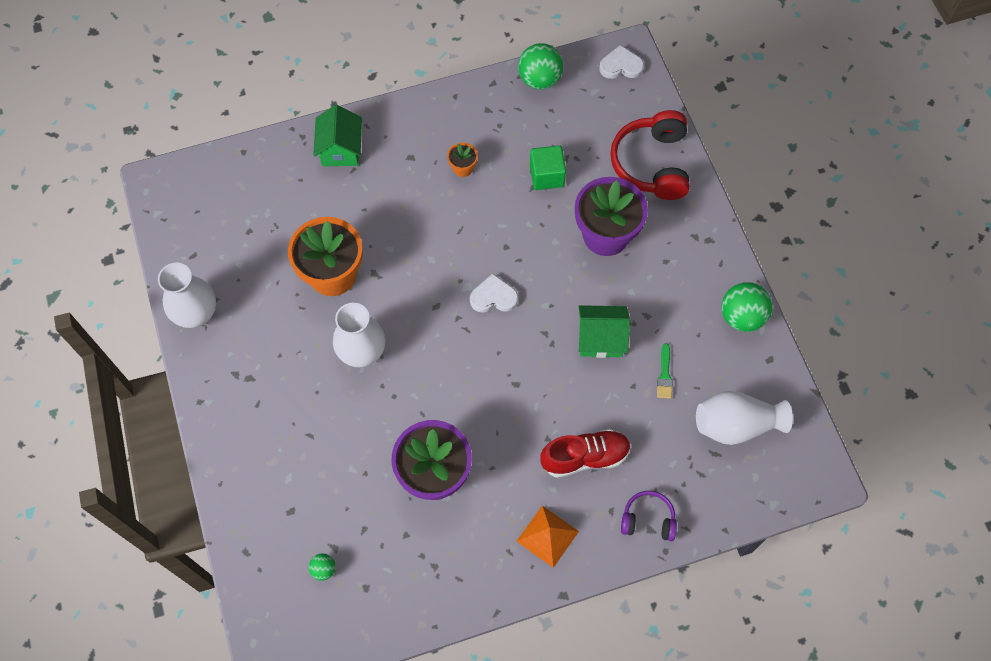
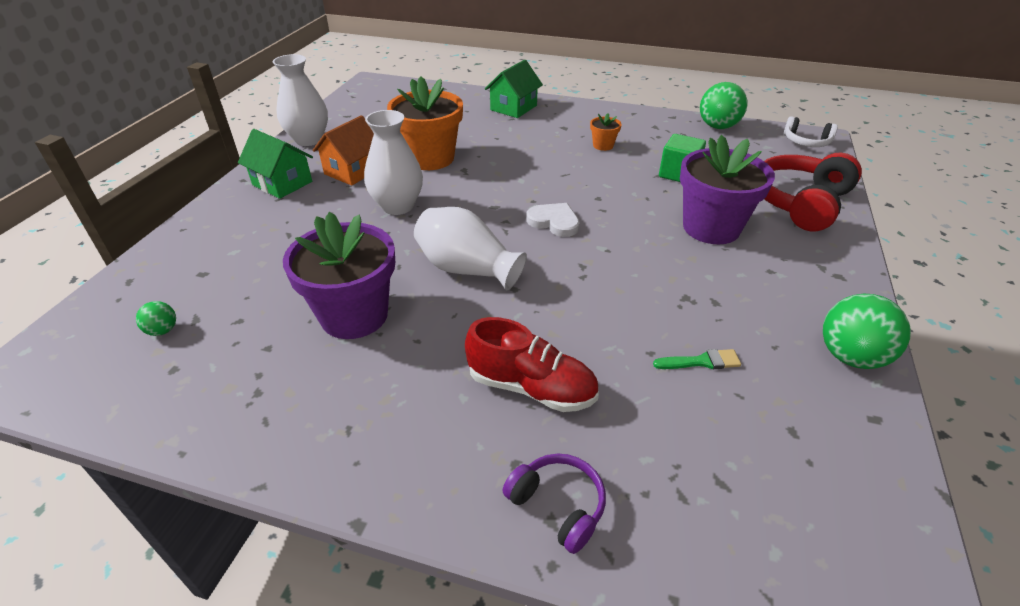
camera: 35 degrees right, 25 degrees down
(283, 332) = (353, 171): none -> orange house
(547, 536) = (409, 441): orange pyramid -> none
(600, 338) = (642, 296): green house -> green house (282, 183)
(621, 66) = (806, 142): white heart -> white headphones
(664, 375) = (701, 362): green brush -> green brush turned 135 degrees counterclockwise
(735, 425) = (776, 466): white vase -> white vase (467, 269)

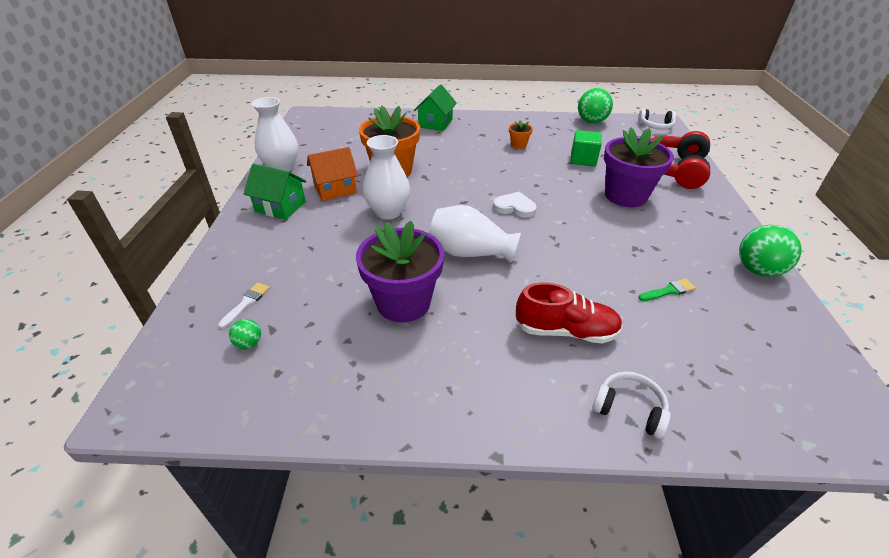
camera: 15 degrees left, 0 degrees up
(186, 285) = (246, 303): none -> white brush
(353, 171) = (335, 189): orange house -> orange house turned 45 degrees clockwise
(558, 505) = (629, 409): purple headphones -> white headphones

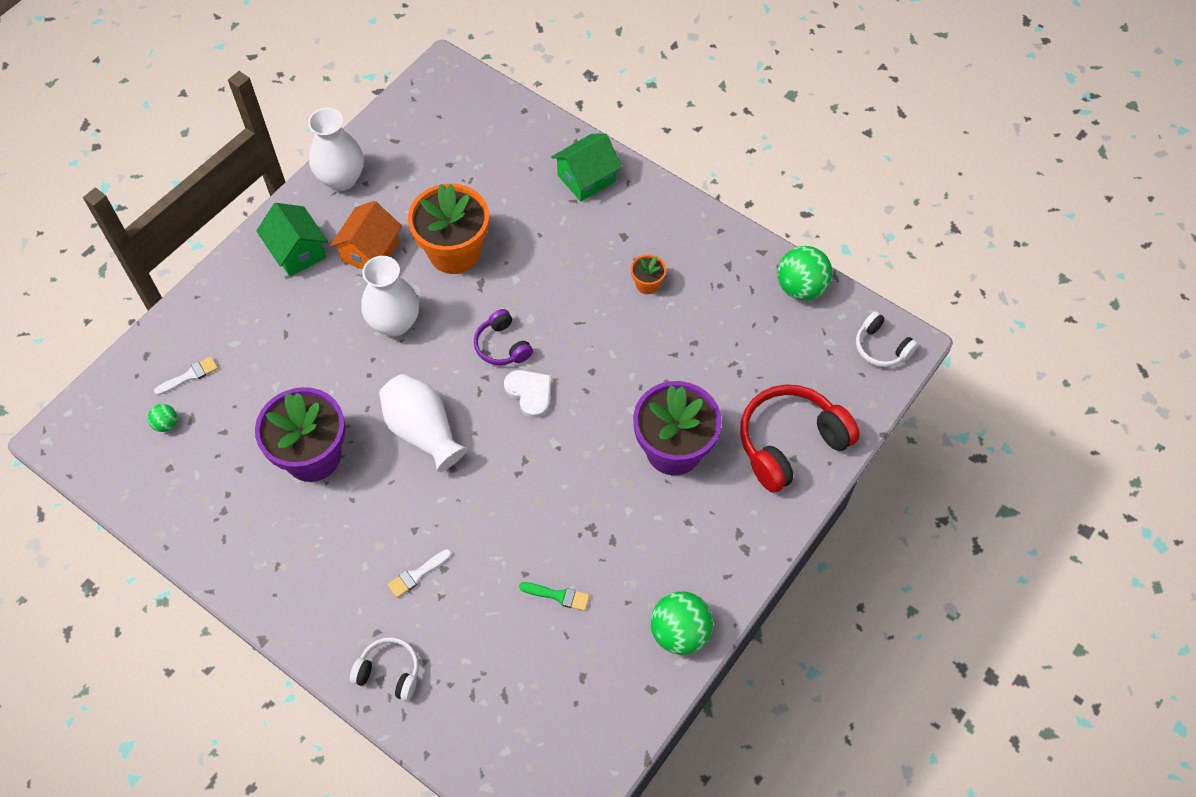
camera: 35 degrees right, 20 degrees up
(335, 189) = (370, 251): orange house -> orange house turned 75 degrees counterclockwise
(471, 195) = (502, 346): none -> purple headphones
(565, 331) = (417, 574): red shoe -> white brush
(583, 159) = (697, 358): green cube -> none
(629, 409) = (389, 672): white headphones -> white headphones turned 45 degrees counterclockwise

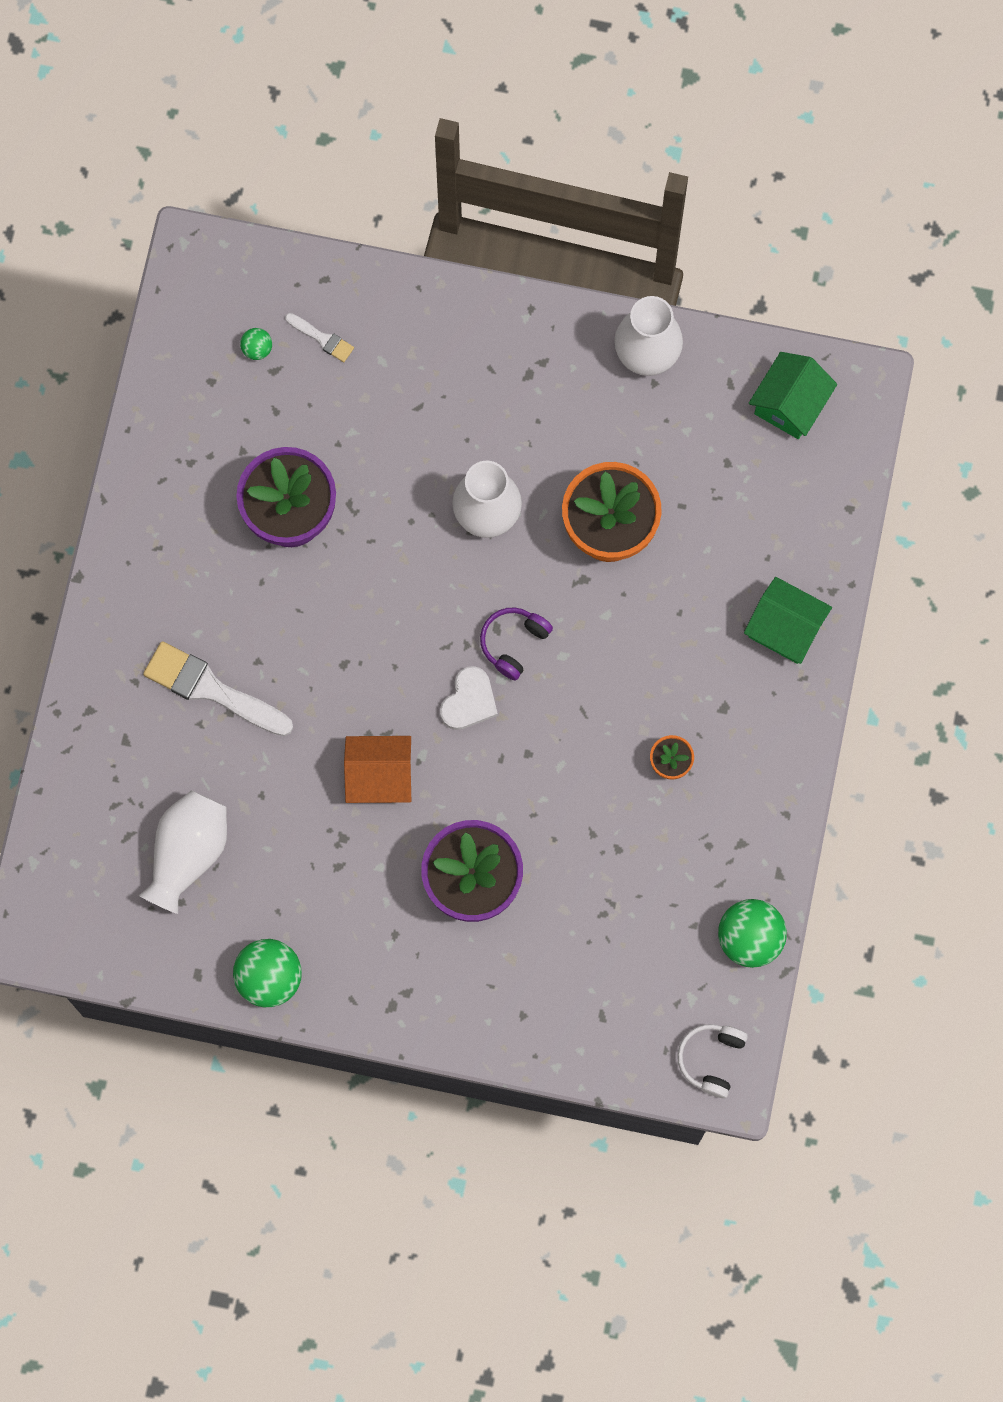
camera: 65 degrees right, 15 degrees up
(297, 251) = (526, 361): green house -> green house (790, 404)
(370, 251) = (565, 438): orange house -> orange house (379, 776)
(389, 672) = (101, 715): white headphones -> none
(417, 574) = (211, 689): white brush -> white brush, size x2.03
(423, 431) = (371, 612): white vase -> white vase (188, 853)
(558, 596) = (253, 839): green brush -> none
(790, 443) = (539, 1005): red headphones -> none

